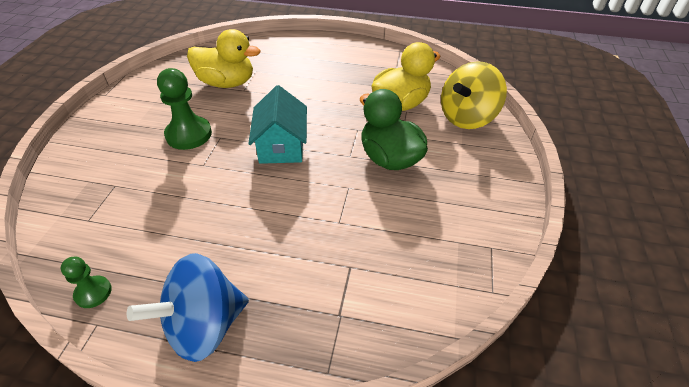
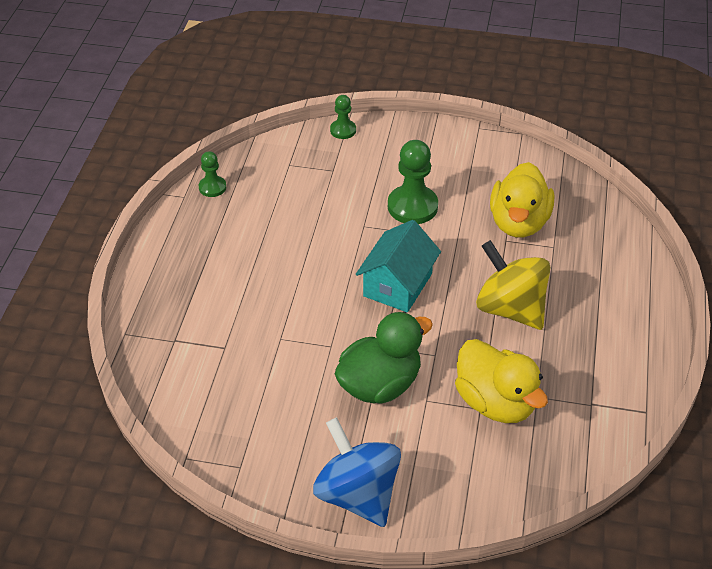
camera: 90 degrees right, 0 degrees up
(56, 177) = (343, 130): none -> green pawn
(204, 325) = (175, 256): blue spinning top -> blue spinning top (357, 494)
(281, 146) = (397, 285): turquoise house -> turquoise house turned 60 degrees counterclockwise
(467, 117) = (472, 479): yellow spinning top -> yellow spinning top (510, 309)

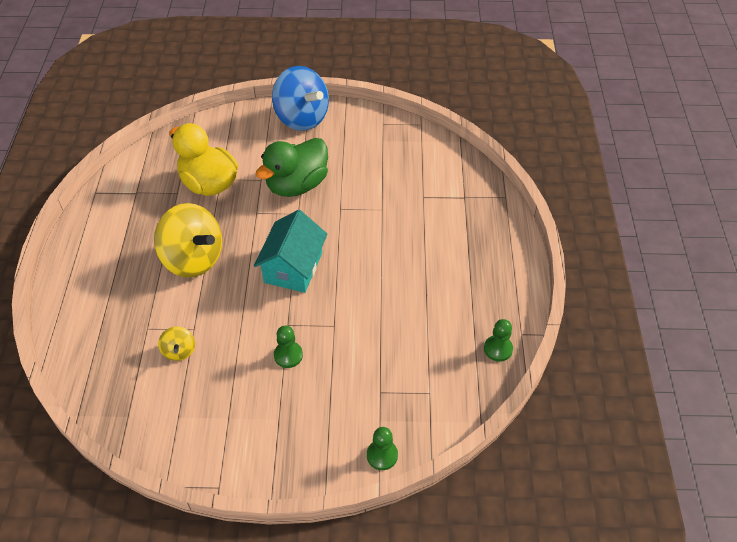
camera: 170 degrees right, 5 degrees up
(412, 206) = (288, 355): green pawn -> green pawn, size x0.55
(518, 223) = (179, 351): yellow duck -> yellow spinning top

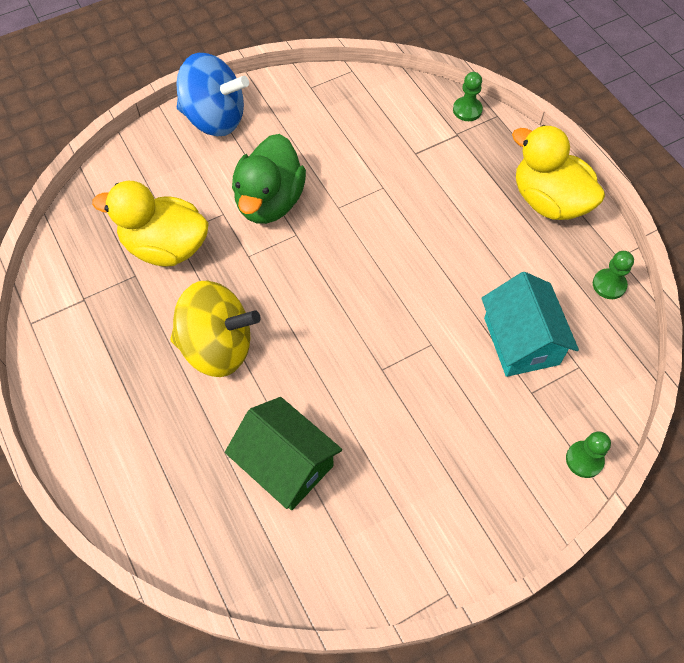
camera: 30 degrees left, 10 degrees up
(179, 351) = (286, 464): yellow spinning top -> green house
(288, 355) = (409, 404): green pawn -> green pawn (467, 110)
(293, 267) = (338, 300): turquoise house -> turquoise house (521, 341)
(497, 271) = (548, 201): none -> yellow duck

